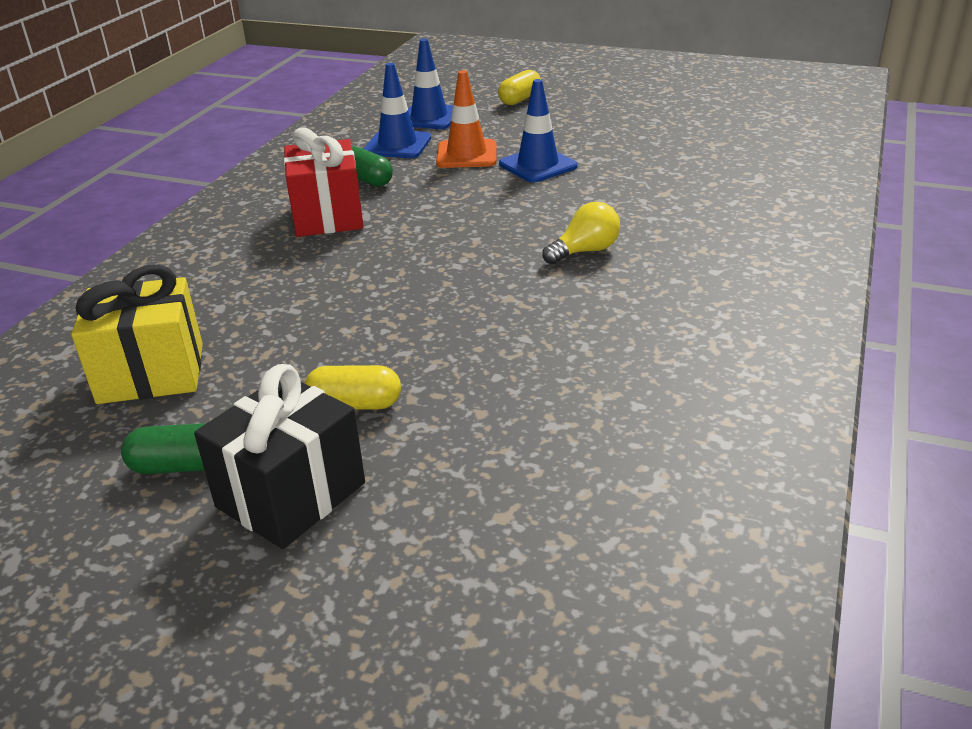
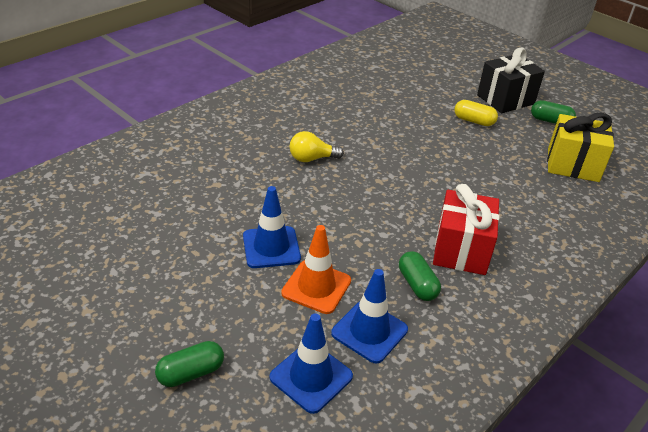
camera: 160 degrees left, 5 degrees up
(520, 99) = (191, 373): yellow capsule -> green capsule

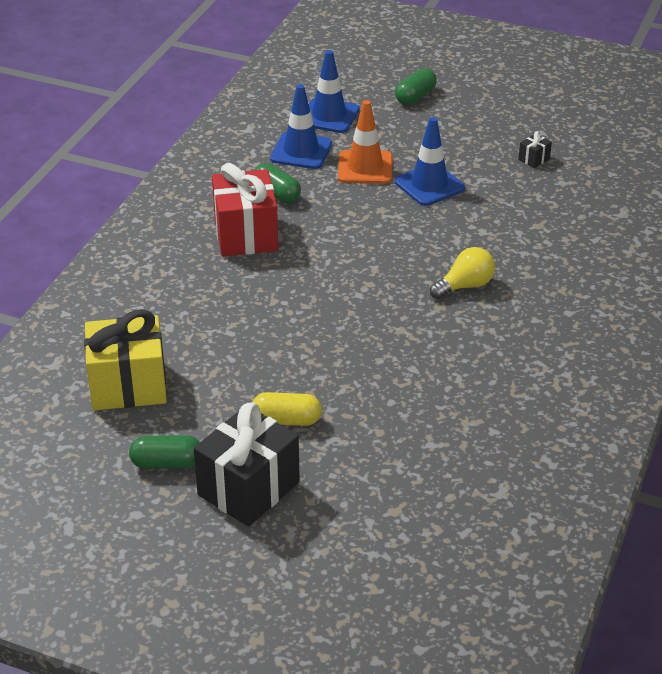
camera: 160 degrees right, 0 degrees up
(155, 243) = (534, 159): none -> black gift

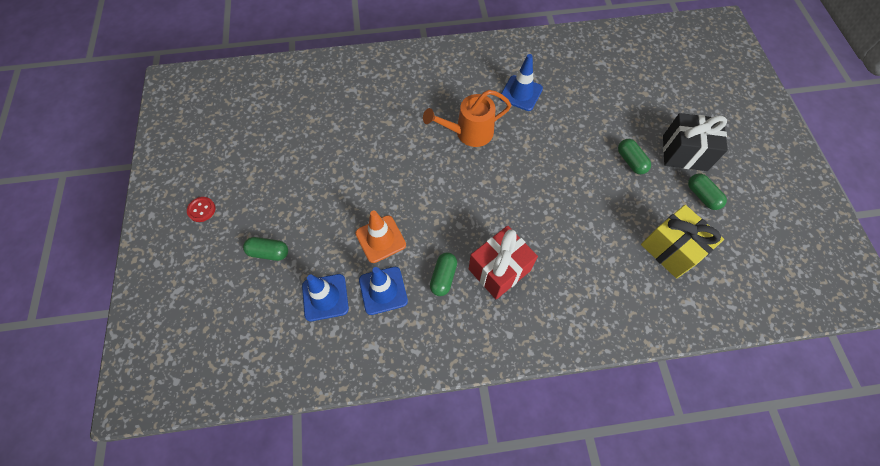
camera: 120 degrees left, 25 degrees up
(286, 420) = (630, 161): yellow capsule -> green capsule
(429, 185) = (379, 193): blue traffic cone -> blue traffic cone (521, 93)
(465, 286) = (468, 133): yellow light bulb -> orange watering can
(507, 70) = (201, 210): none -> red button
(534, 159) = (317, 150): black gift -> none

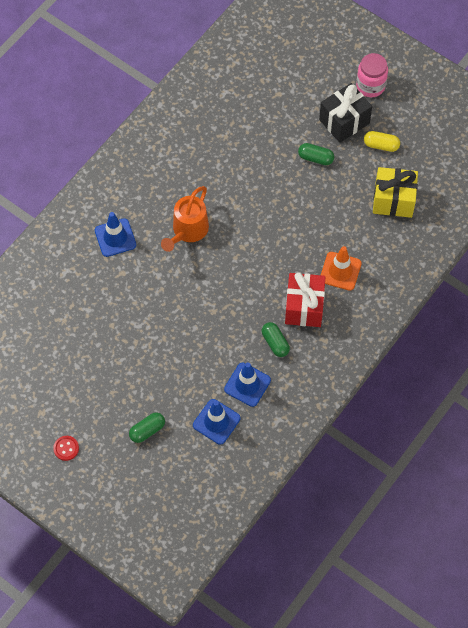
camera: 45 degrees left, 0 degrees up
(380, 239) = (210, 356): orange traffic cone -> orange traffic cone (340, 271)
(521, 93) = (192, 168): blue traffic cone -> blue traffic cone (115, 238)
(702, 196) = (381, 145): green capsule -> yellow capsule
(735, 144) = (370, 86): none -> pink jar

